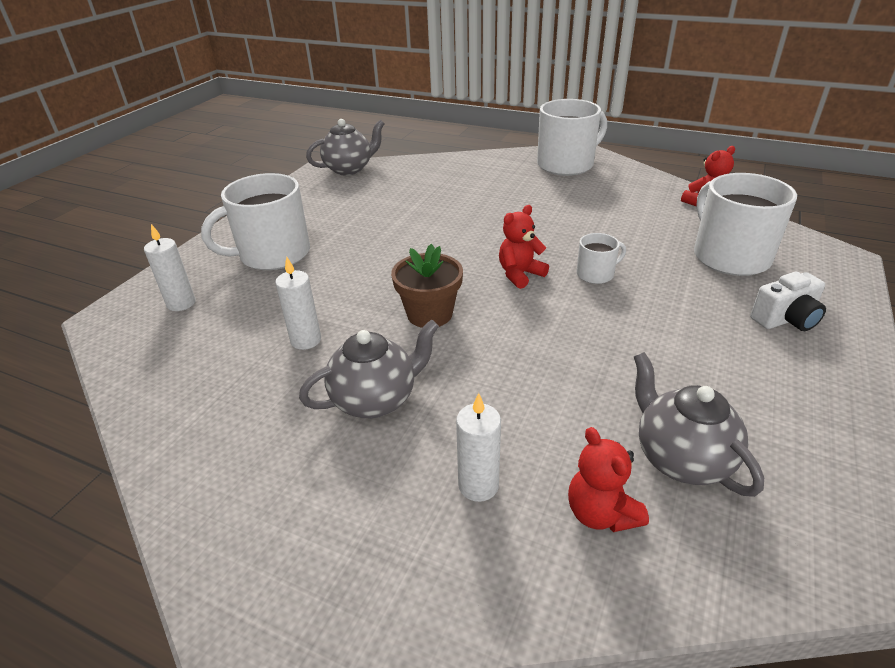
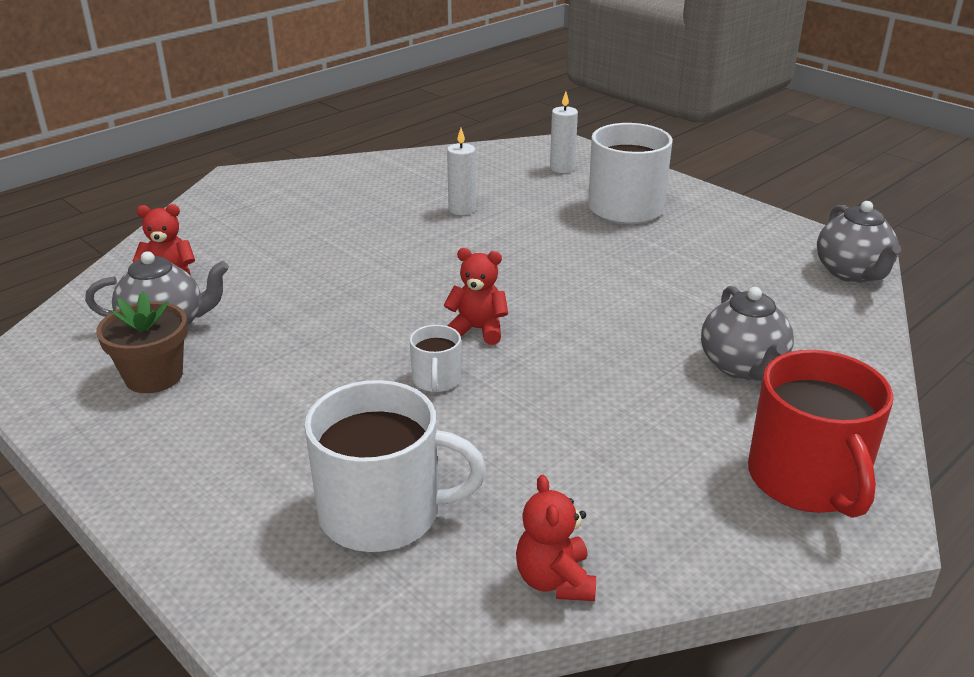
camera: 110 degrees right, 5 degrees down
(376, 399) = (361, 226): grey teapot -> grey teapot (743, 367)
(429, 314) = (450, 265): brown flower pot -> brown flower pot (154, 376)
(478, 485) = (242, 246): white candle -> none
(520, 274) = (477, 330): red teddy bear -> red teddy bear turned 60 degrees counterclockwise
(566, 164) = (807, 480): white mug -> red mug
(785, 320) = (228, 480): white camera -> none

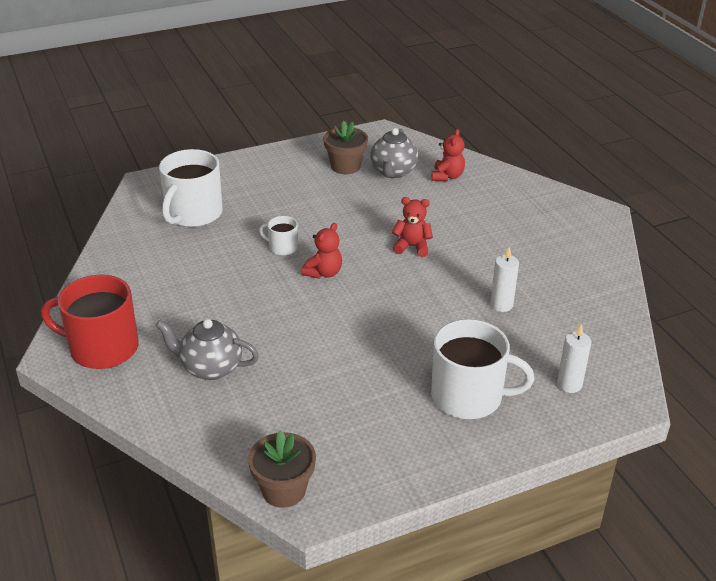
camera: 110 degrees right, 5 degrees up
(555, 580) = (115, 248): red teddy bear -> red teddy bear (412, 247)
(852, 273) = (284, 490): grey teapot -> brown flower pot

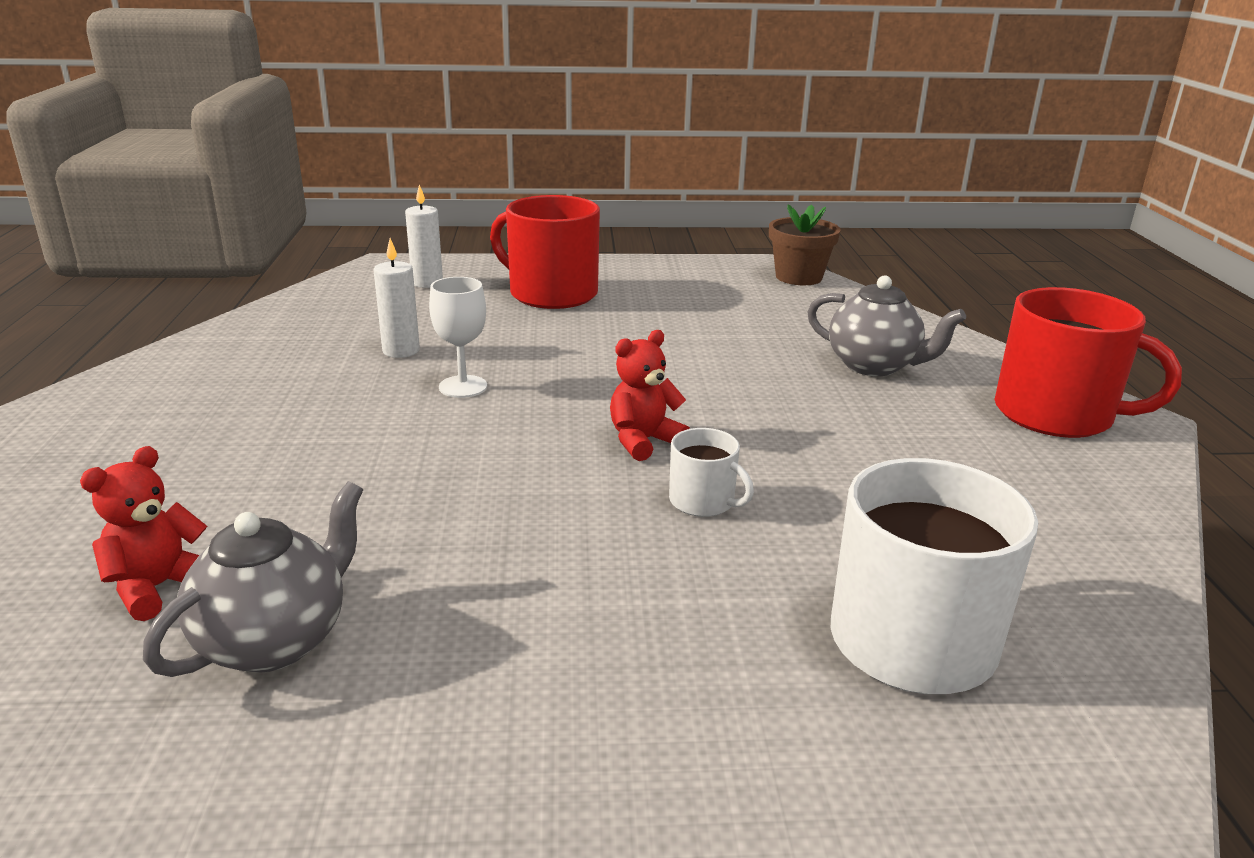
camera: 160 degrees left, 10 degrees down
(345, 166) = (388, 702): brown flower pot -> none
(412, 247) = (441, 448): red teddy bear -> none
(439, 286) = (463, 387): none -> white goblet
(469, 396) = (551, 293): white mug -> red mug

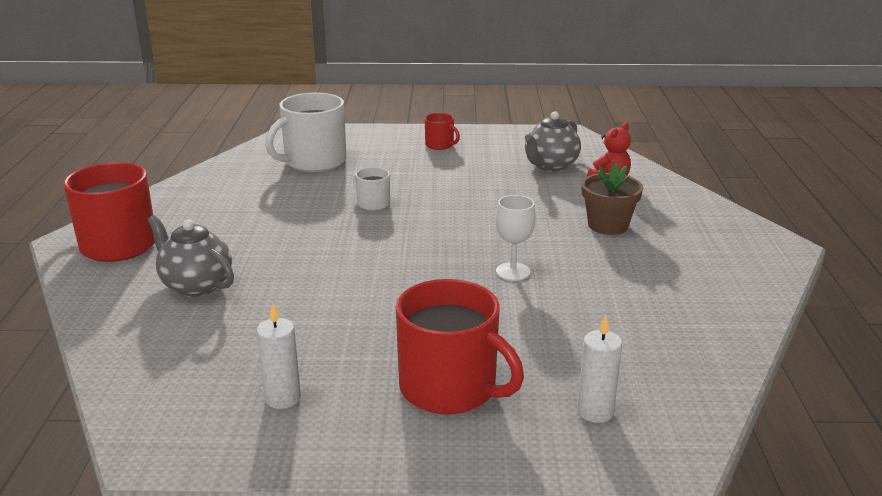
camera: 175 degrees left, 0 degrees up
(401, 351) = (573, 306): white candle -> white candle (283, 398)
(580, 744) = (440, 145): none -> red mug
(643, 441) = (394, 233): red teddy bear -> none
(798, 277) = (146, 420): brown flower pot -> brown flower pot (607, 225)

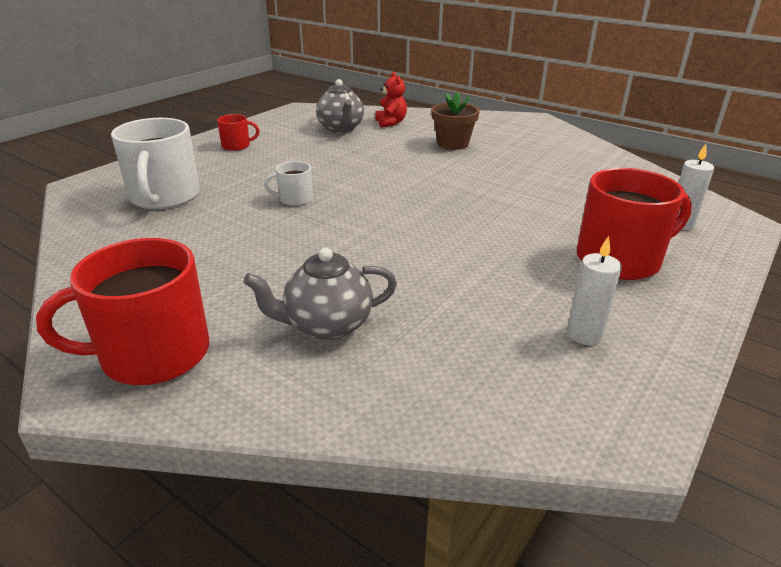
camera: 55 degrees left, 5 degrees up
(513, 272) = (479, 189): white goblet -> none

